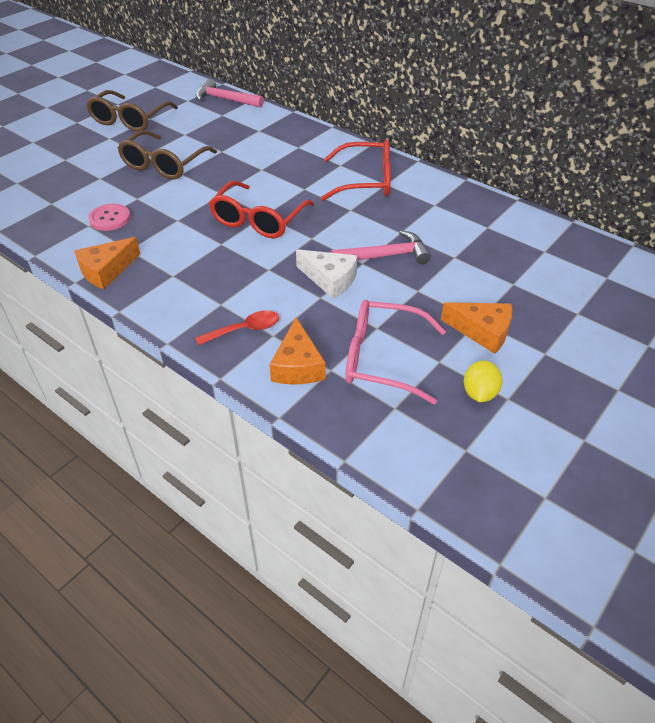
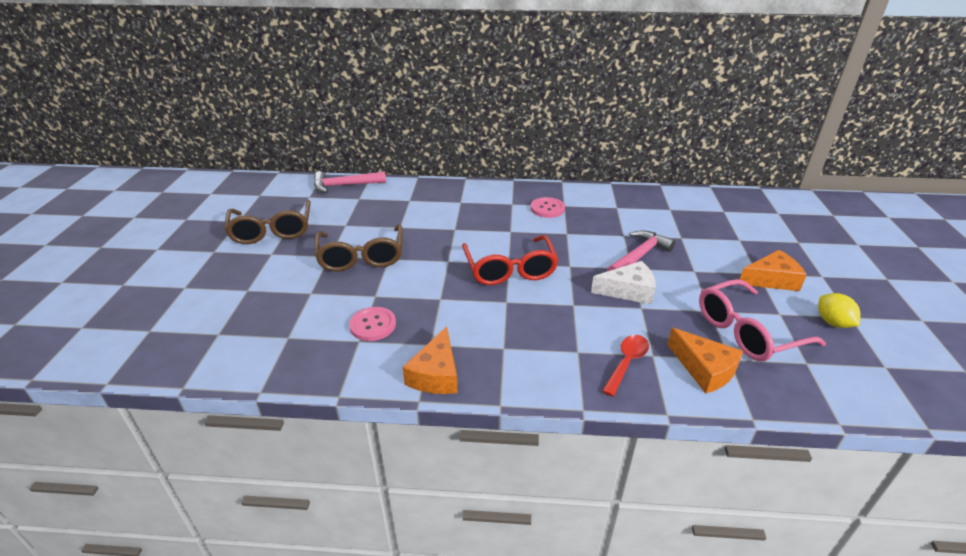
camera: 35 degrees left, 10 degrees down
(365, 181) = (547, 209): red glasses -> pink button

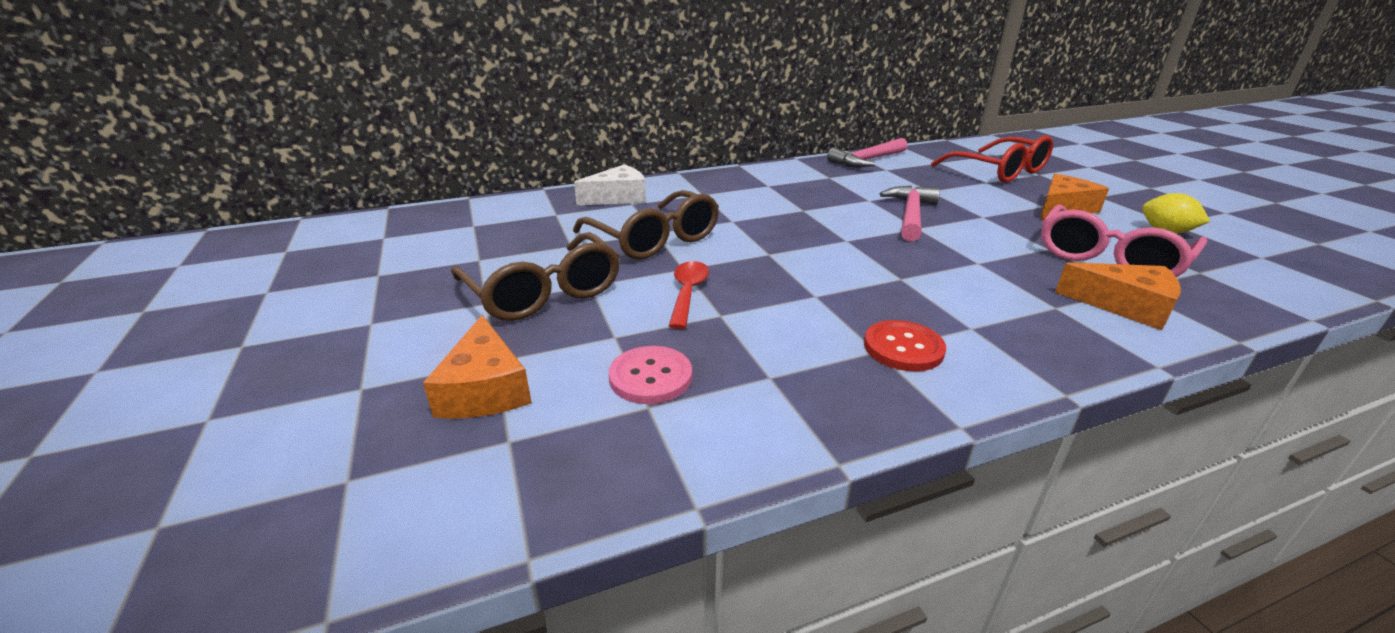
camera: 25 degrees left, 5 degrees down
(272, 230) = (347, 291): brown glasses -> brown glasses (654, 239)
(345, 185) = (436, 214): pink hammer -> pink hammer (867, 160)
(436, 374) = (822, 415): orange cheese -> orange cheese (485, 389)
(509, 269) = (778, 259): red glasses -> red glasses (998, 171)
(520, 351) = (903, 348): none -> red button
(547, 209) = (752, 191): pink button -> none
(626, 362) = (1040, 323): red spoon -> red spoon (688, 293)
(628, 291) = (943, 250): white cheese -> white cheese (618, 197)

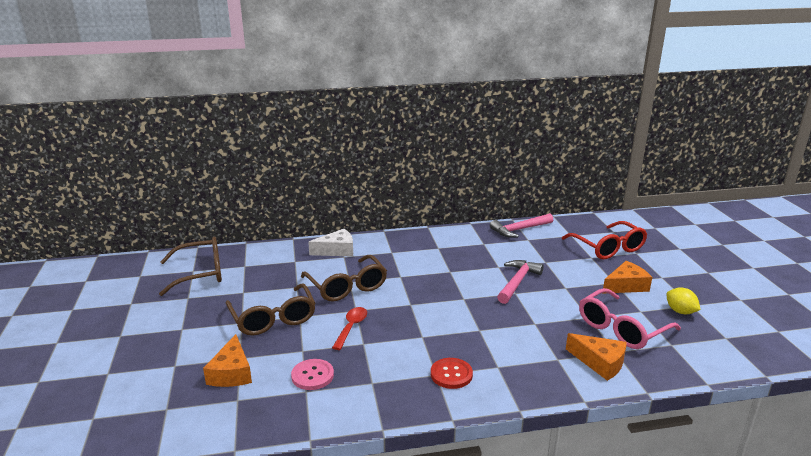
camera: 10 degrees right, 5 degrees down
(397, 240) = (200, 273): none -> brown glasses

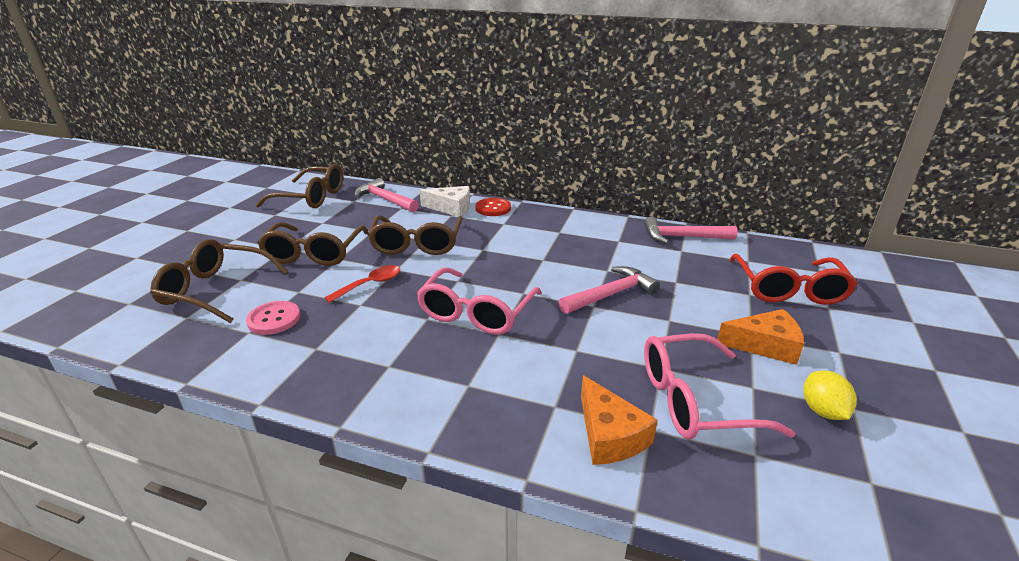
camera: 30 degrees right, 5 degrees up
(231, 373) = (216, 290): orange cheese -> brown glasses
(272, 258) = (385, 200): none -> pink hammer
(449, 321) = (477, 312): none -> pink glasses
(451, 374) = (404, 372): red button -> red button (493, 208)

